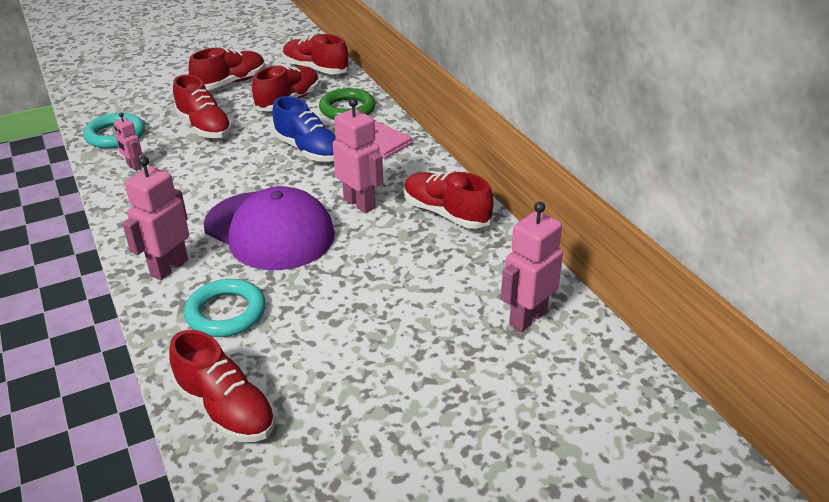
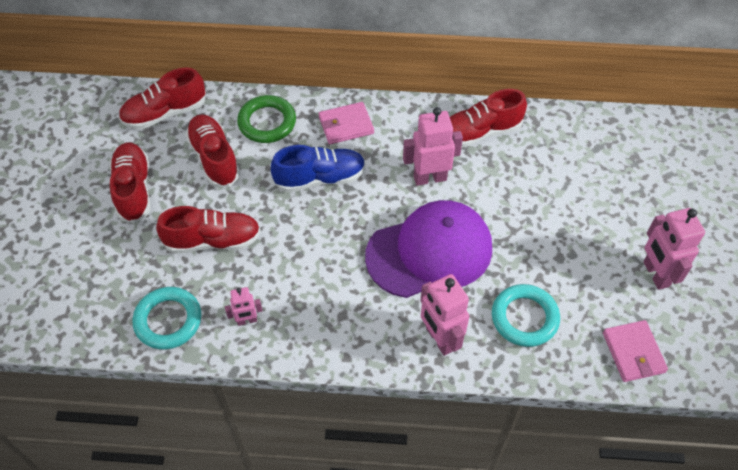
camera: 60 degrees left, 20 degrees up
(226, 409) = (633, 352): red shoe -> pink wallet
(527, 318) = (625, 148): pink robot -> pink robot (655, 274)

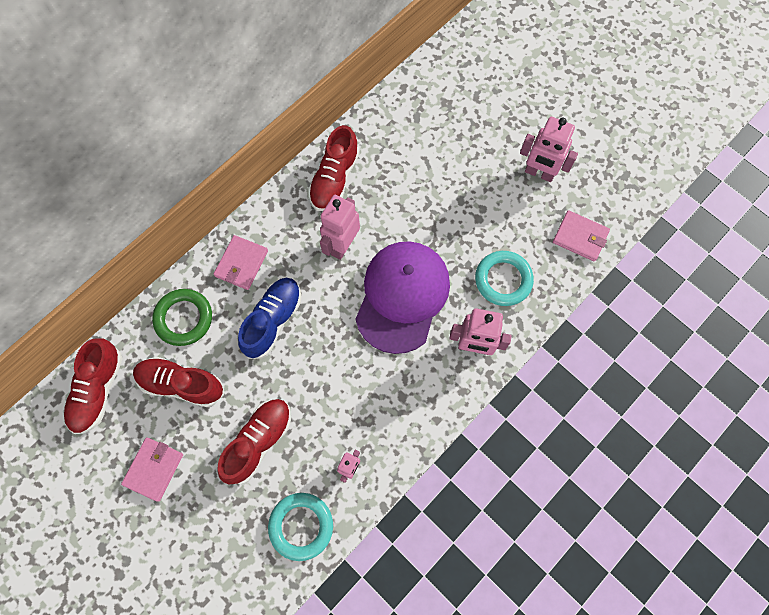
camera: 50 degrees left, 15 degrees up
(134, 189) = (154, 469): red shoe -> pink wallet

